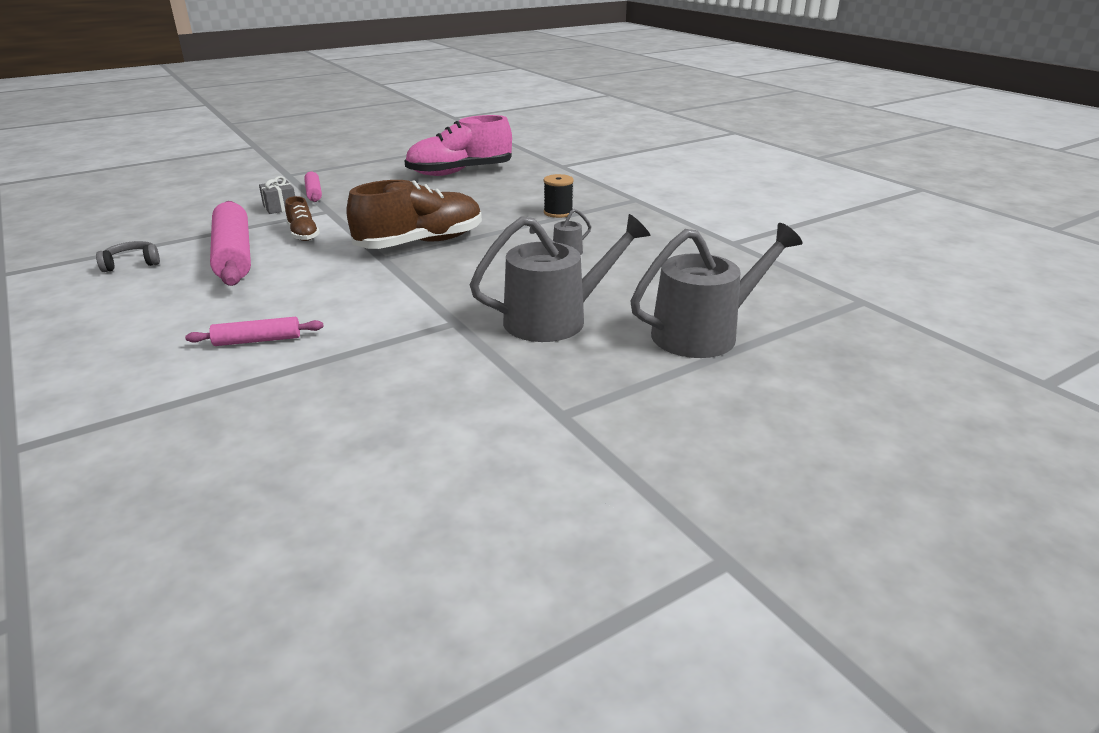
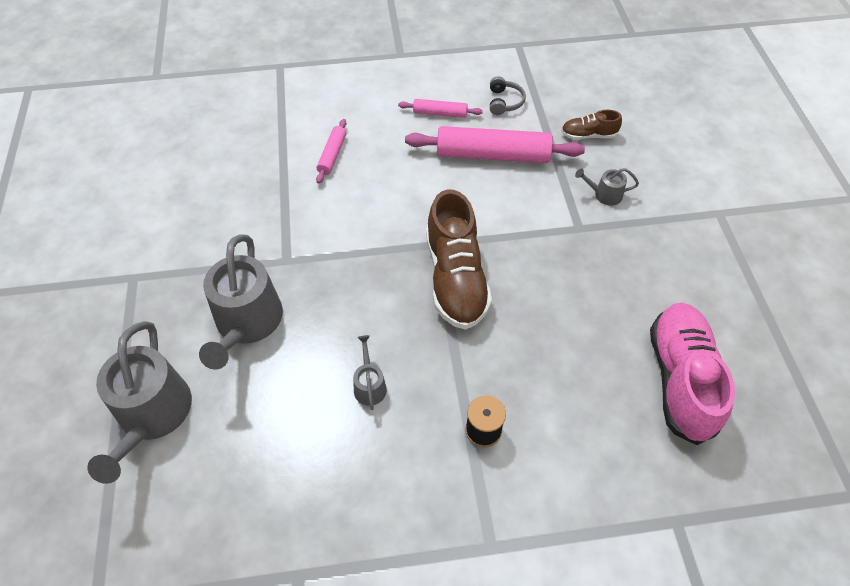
camera: 115 degrees right, 25 degrees up
(280, 207) = (604, 194): grey gift -> grey watering can
(303, 234) = (520, 201): brown shoe -> brown shoe (588, 135)
(314, 193) = (643, 225): pink rolling pin -> pink rolling pin (440, 113)

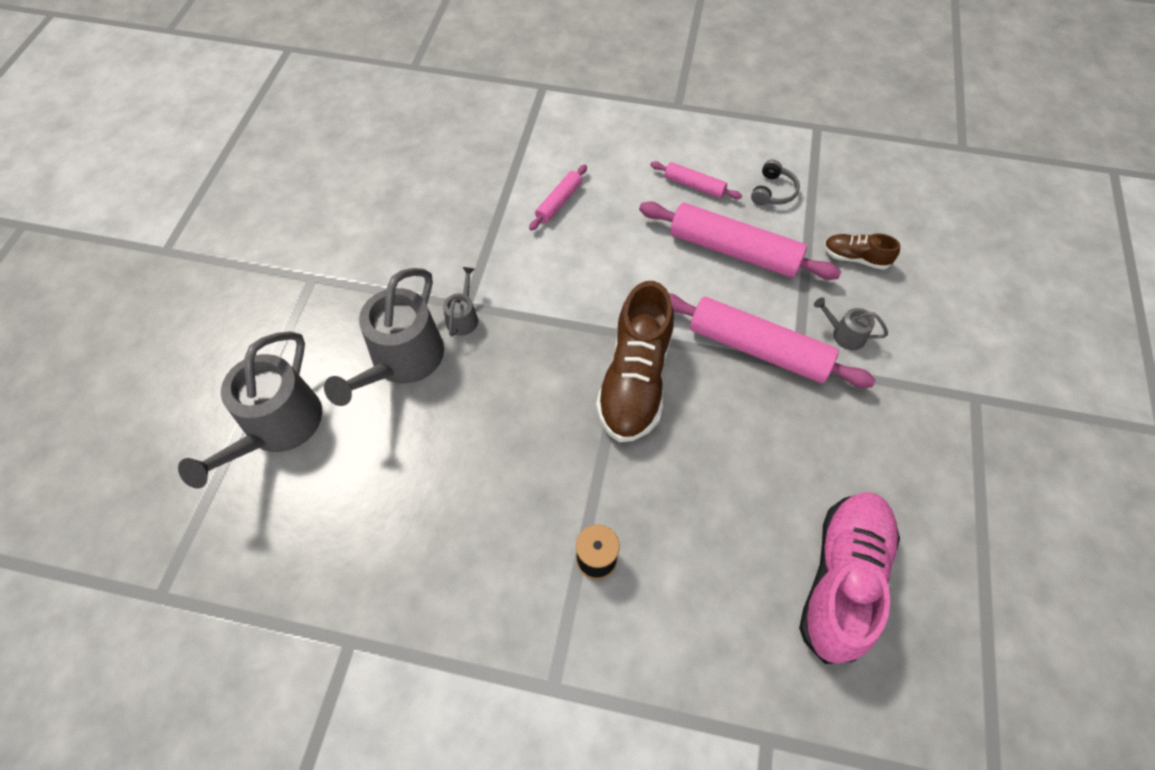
camera: 20 degrees right, 5 degrees up
(369, 385) = (497, 468): grey watering can -> grey watering can (463, 317)
(543, 224) = (758, 348): none -> pink rolling pin

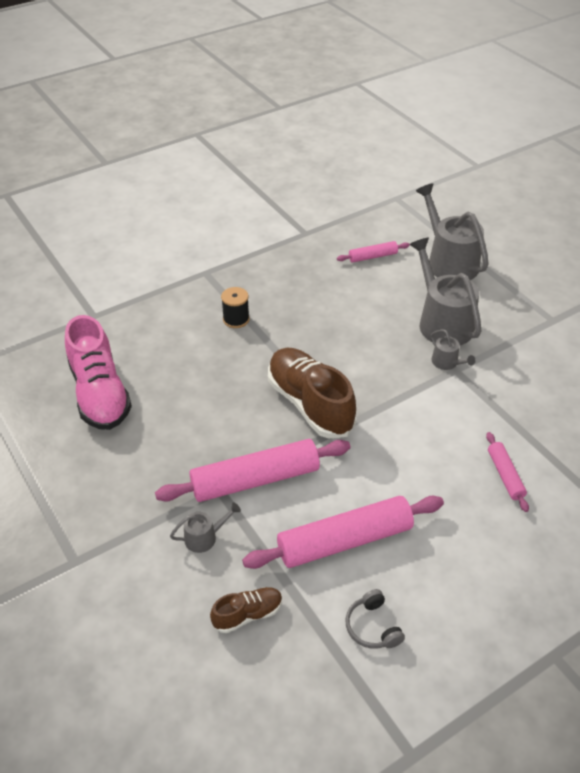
camera: 135 degrees right, 15 degrees down
(694, 185) = (437, 575): pink rolling pin -> pink rolling pin (372, 256)

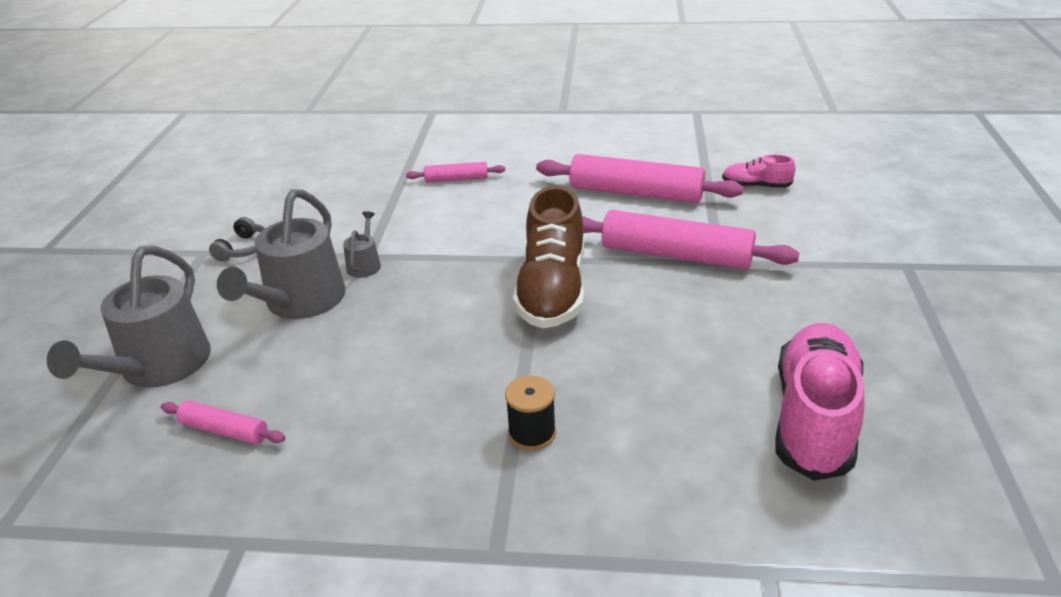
camera: 140 degrees left, 10 degrees down
(204, 537) = (761, 236): grey watering can -> none
(248, 614) = (756, 186): brown shoe -> pink shoe
(372, 627) = (665, 153): grey headphones -> grey headphones (244, 248)
(505, 475) = (456, 179): pink rolling pin -> pink rolling pin turned 60 degrees clockwise

